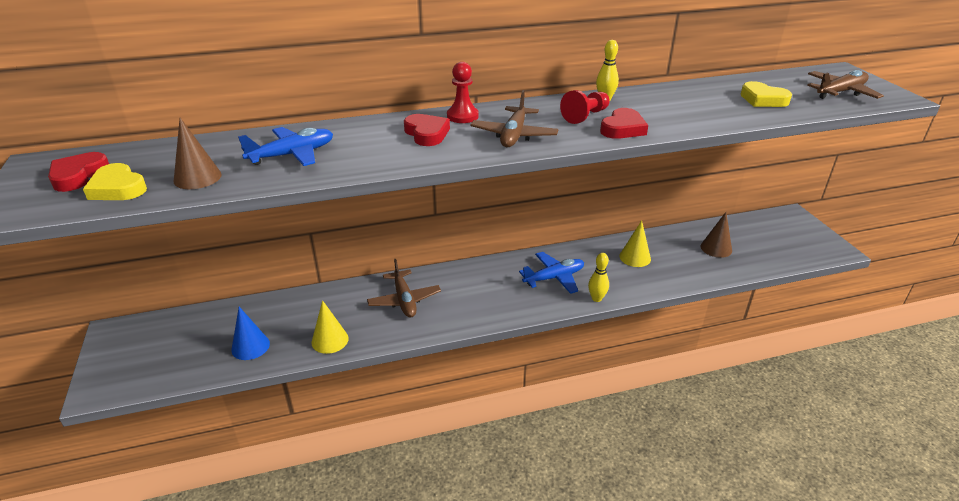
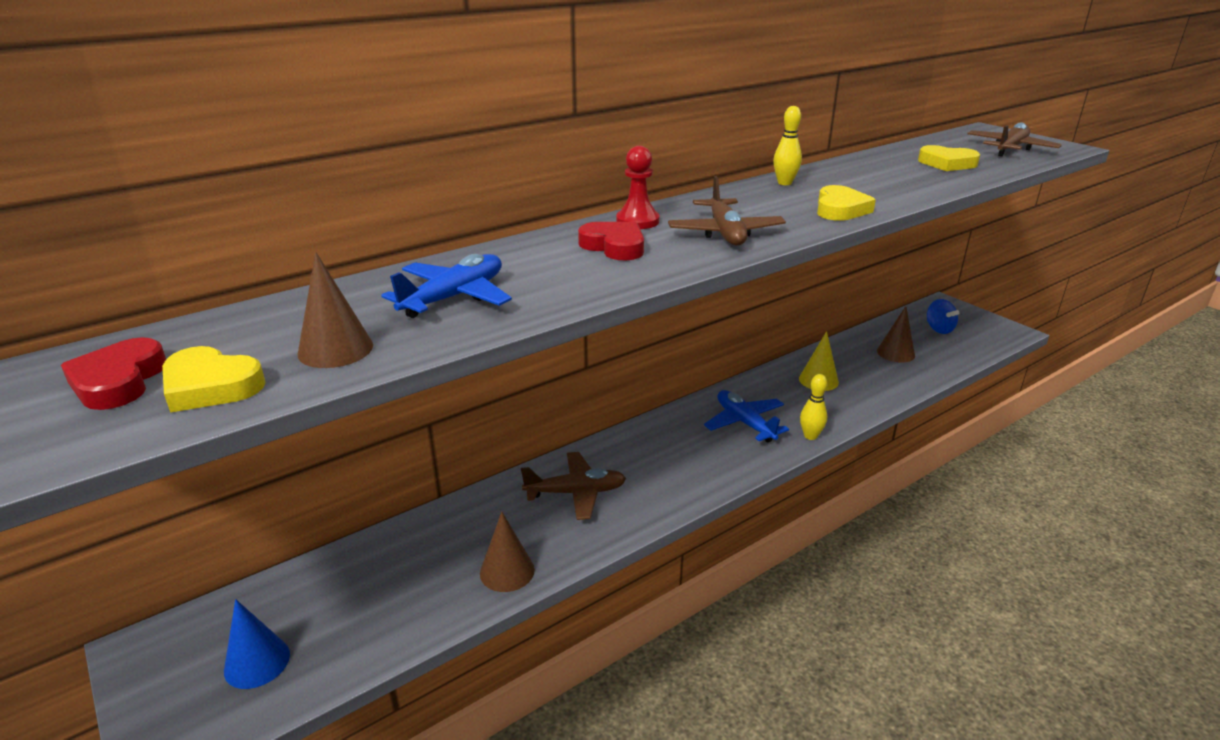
camera: 20 degrees left, 5 degrees down
(250, 346) = (391, 611): blue cone -> blue cone (257, 662)
(330, 340) = (507, 571): yellow cone -> brown cone
(404, 300) = (576, 493): brown plane -> brown plane turned 60 degrees counterclockwise
(554, 278) = (744, 423): blue plane -> blue plane turned 75 degrees counterclockwise
(585, 116) = (783, 202): red pawn -> none
(623, 129) = (840, 209): red heart -> yellow heart
(770, 235) = (938, 329): none -> blue spinning top

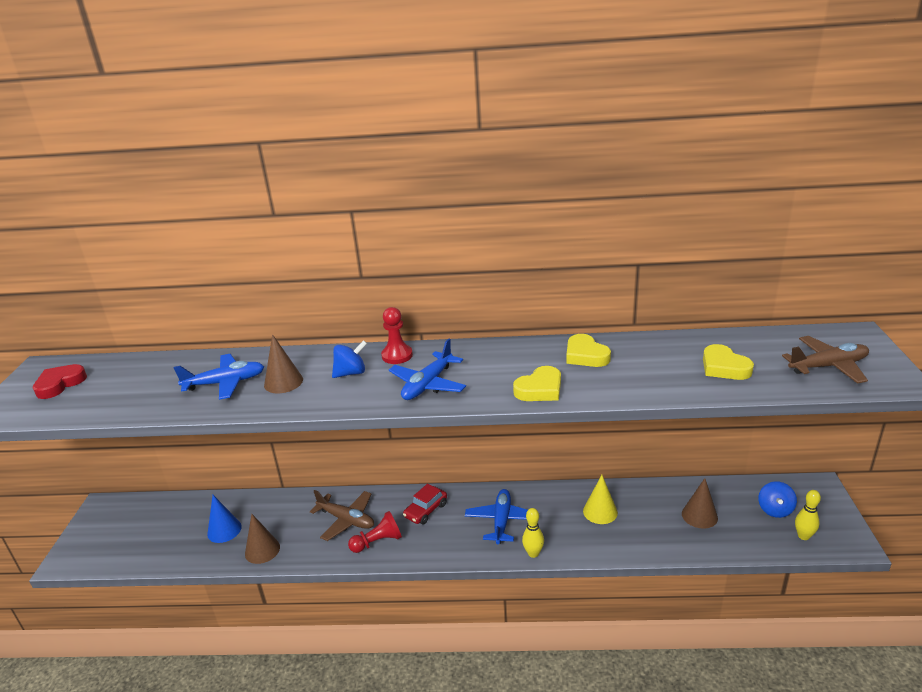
camera: 40 degrees right, 0 degrees up
(211, 386) = (78, 401): yellow heart -> yellow heart (585, 355)
(257, 662) = (128, 538): blue cone -> blue cone (224, 530)
(335, 349) = (139, 398): brown cone -> brown cone (283, 382)
(614, 246) = (351, 373): red heart -> blue spinning top
(643, 496) = (378, 542): none -> red pawn
(655, 446) = (426, 510): none -> red car
(725, 233) = (428, 384): brown plane -> blue plane
(784, 183) = (549, 349): yellow bowling pin -> yellow bowling pin (803, 536)

